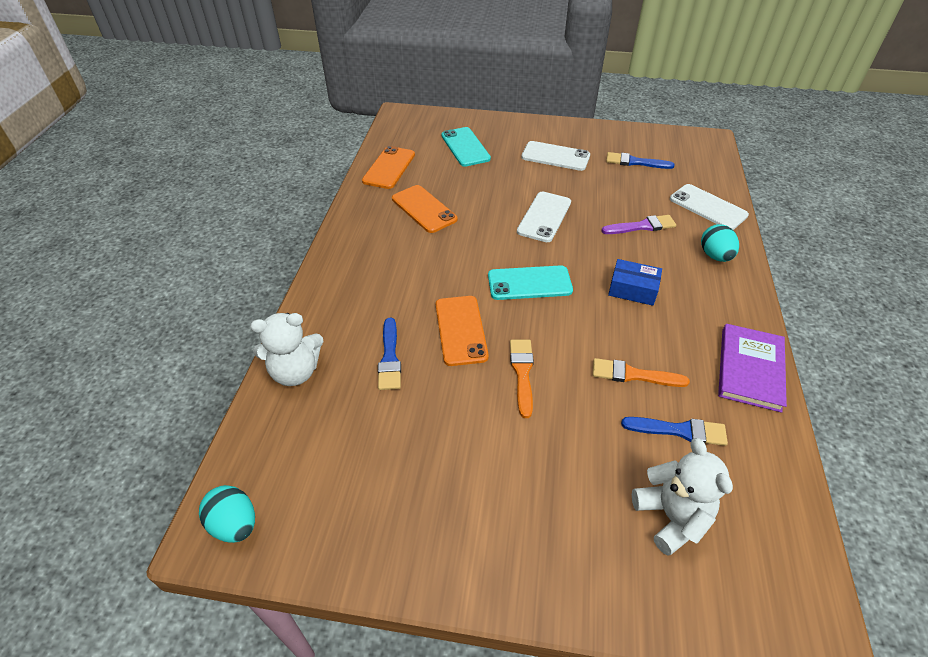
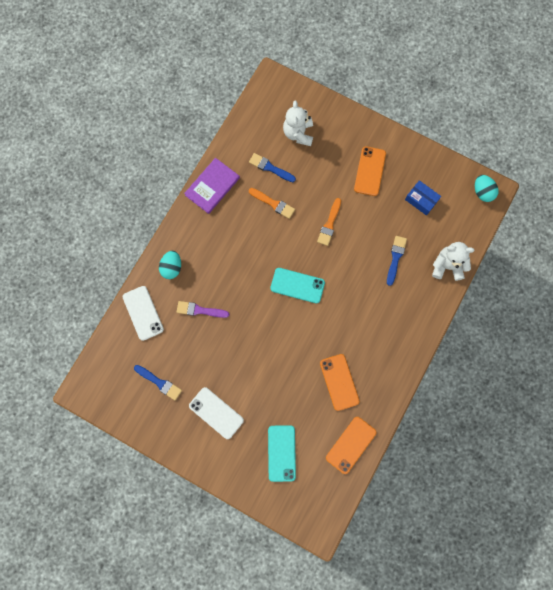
camera: 160 degrees left, 30 degrees up
(461, 330) = (351, 263): orange phone -> orange phone (370, 171)
(544, 217) = (259, 343): white phone -> none
(632, 289) = (239, 259): blue box -> blue box (421, 200)

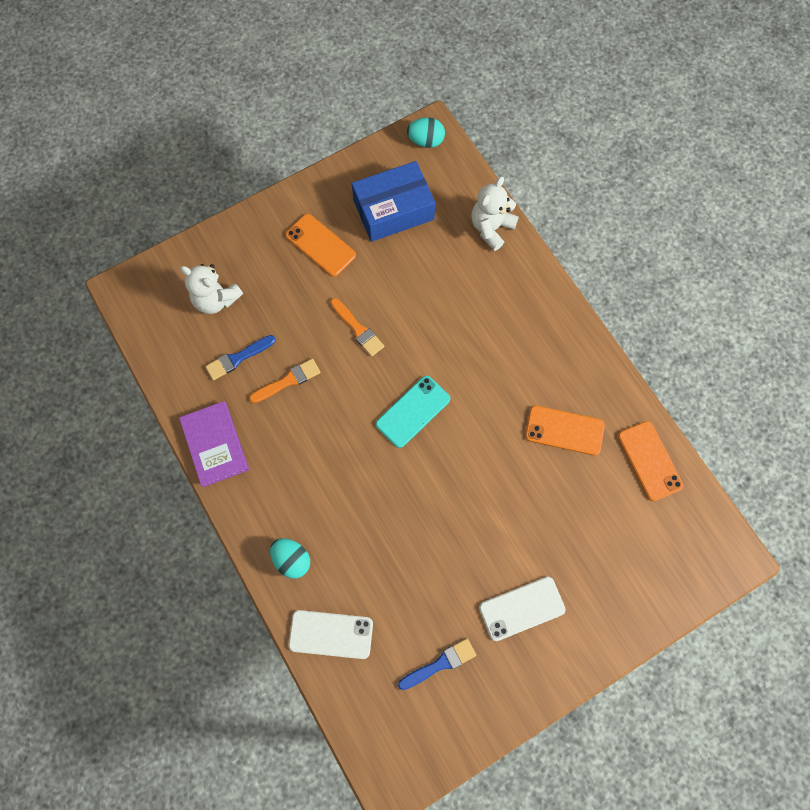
camera: 60 degrees left, 5 degrees down
(200, 310) = (372, 554): purple brush -> none
(281, 453) = (617, 552): turquoise phone -> none
(395, 258) = (447, 278): blue brush -> none
(421, 200) = (393, 210): blue box -> blue box, size x1.81

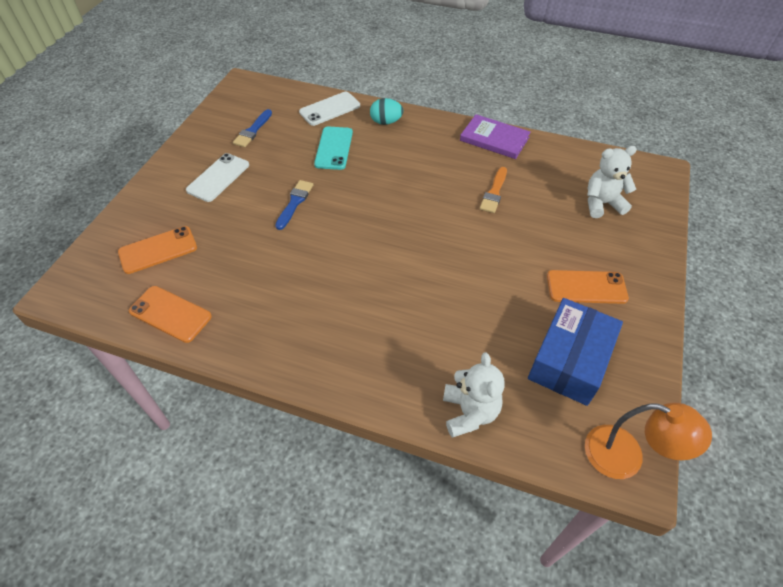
camera: 140 degrees right, 20 degrees down
(238, 358) = (541, 183): blue brush -> blue brush (294, 203)
(358, 329) = (486, 251): orange brush -> none
(413, 411) = (390, 229): turquoise phone -> turquoise phone (334, 148)
(426, 141) = (626, 457): turquoise egg -> orange lamp
(564, 430) = (261, 290): orange phone -> orange phone (158, 250)

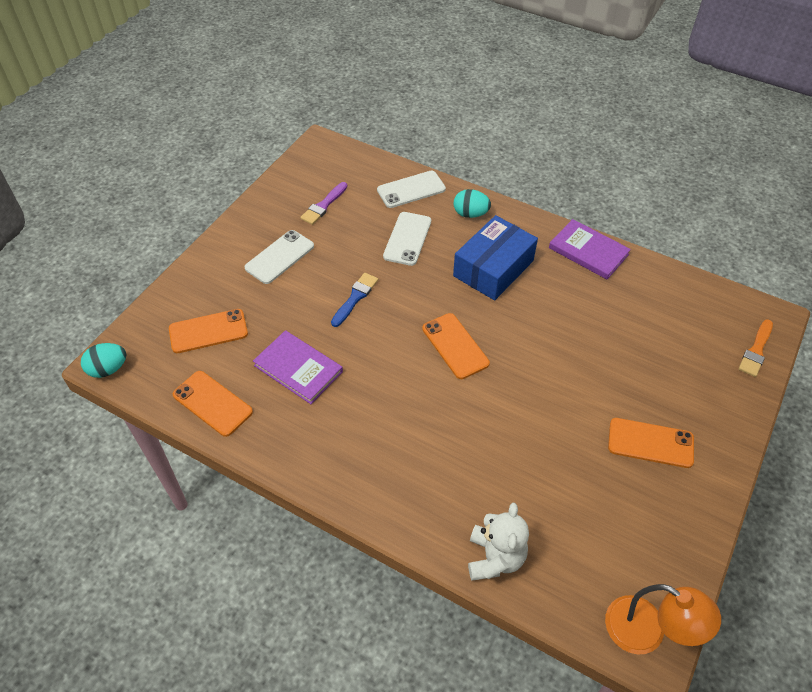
camera: 10 degrees right, 0 degrees up
(60, 298) = (108, 369): none -> turquoise egg
(250, 270) = (298, 368): none -> purple book
(253, 130) = (323, 205): blue brush -> purple brush
(334, 148) = (407, 239): turquoise phone -> white phone
(394, 231) = (455, 346): none -> orange phone
(494, 192) = (574, 317): orange brush -> orange brush (756, 350)
(569, 360) = (612, 521): blue box -> blue box (493, 268)
(602, 204) = (693, 348): white teddy bear -> none

